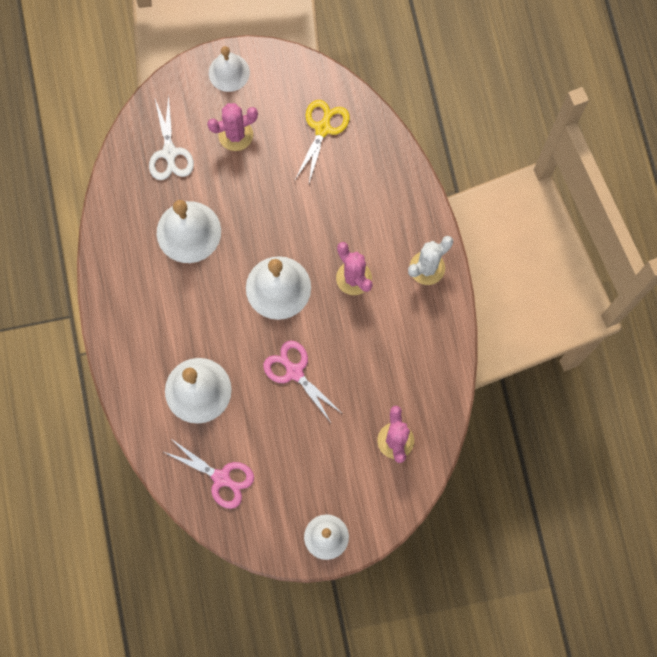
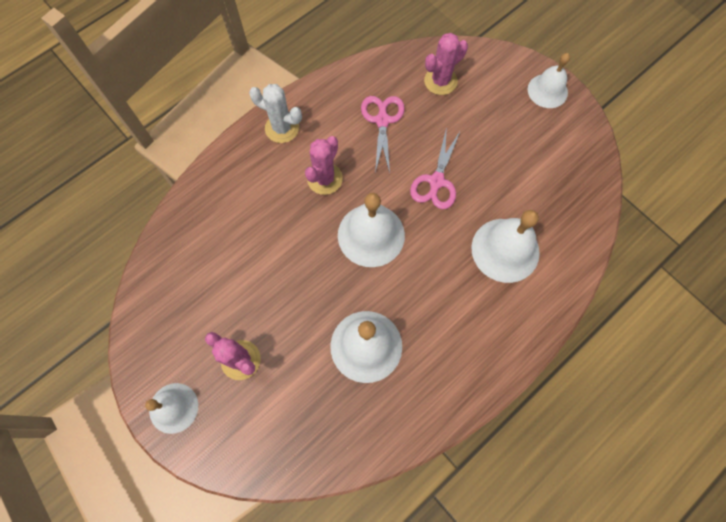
camera: 120 degrees left, 5 degrees down
(169, 153) = (295, 415): white scissors -> none
(221, 478) = (562, 189): pink scissors -> pink scissors (382, 120)
(323, 128) = (192, 280): yellow scissors -> none

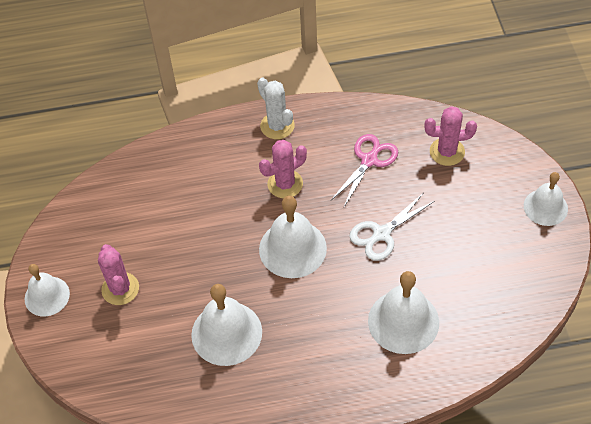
camera: 35 degrees right, 15 degrees down
(436, 182) = (381, 234): pink scissors -> white scissors

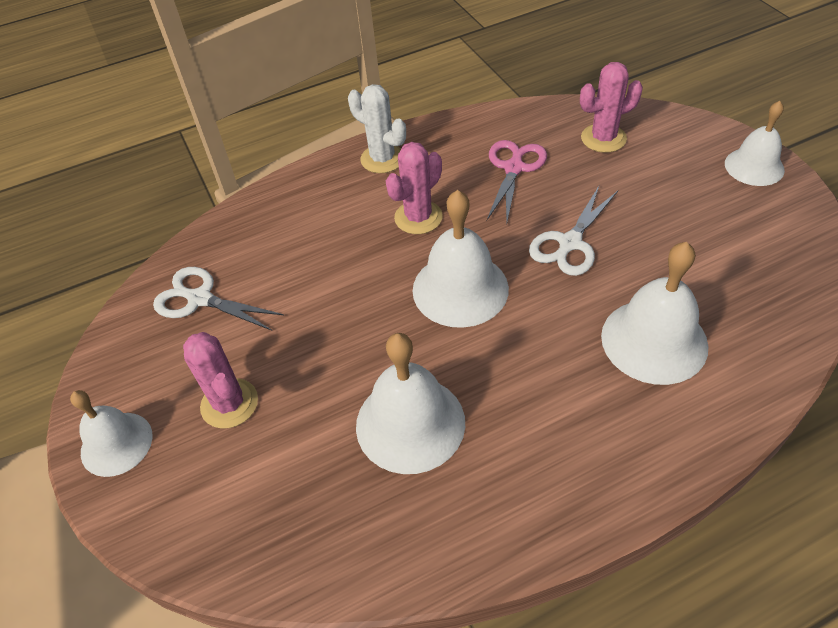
camera: 15 degrees left, 5 degrees down
(119, 208) = (200, 298): none -> white scissors

